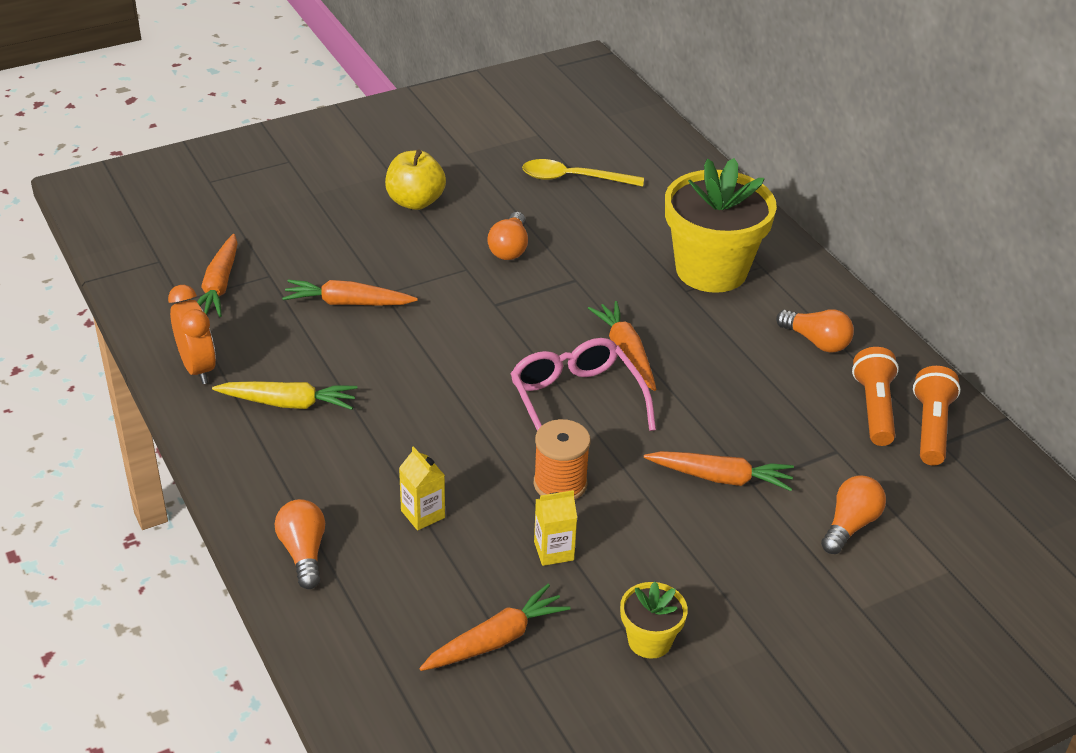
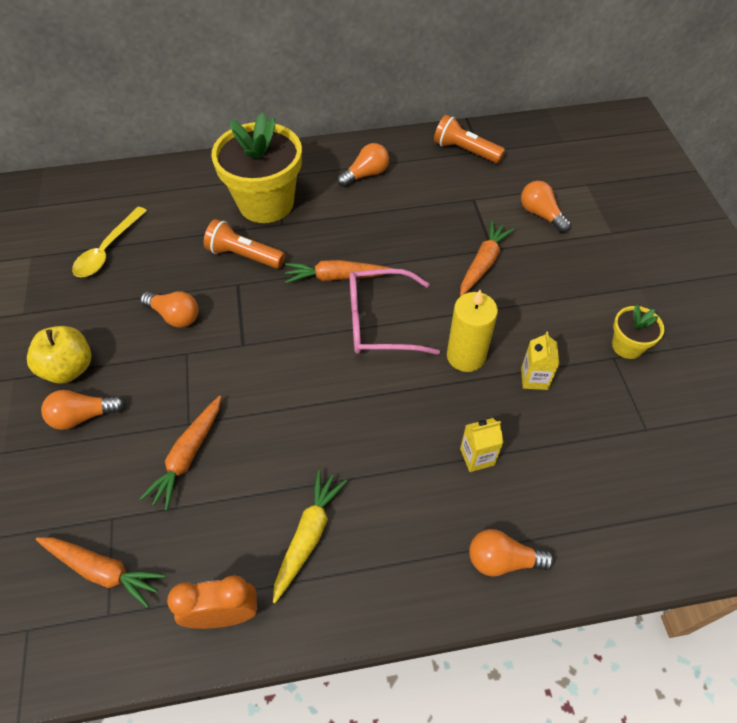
camera: 70 degrees left, 15 degrees up
(366, 226) = (83, 416): none -> orange light bulb
(496, 639) = (617, 438): orange carrot -> none
(560, 484) = (466, 356): orange spool -> yellow candle
(874, 408) = (440, 169): orange flashlight -> orange flashlight (244, 256)

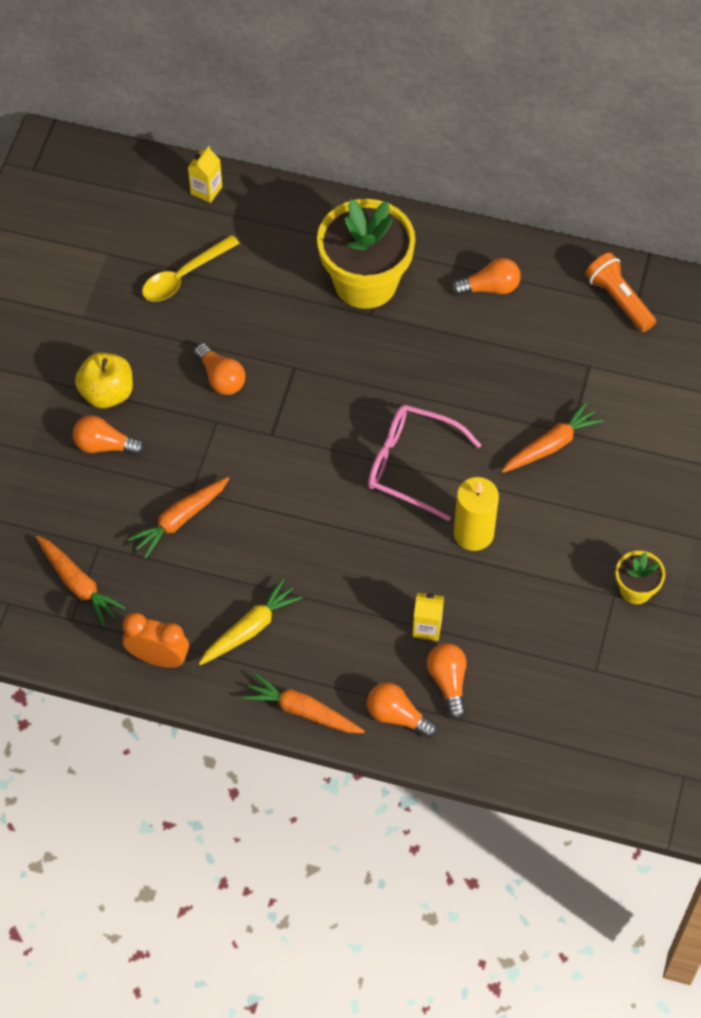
camera: 25 degrees right, 5 degrees up
(244, 256) = (315, 337): orange flashlight -> none
(336, 277) = (394, 399): orange carrot -> orange carrot (302, 711)
(534, 378) = (524, 581): yellow carton -> yellow carton (206, 190)
(541, 214) = (650, 414): orange light bulb -> orange light bulb (448, 682)

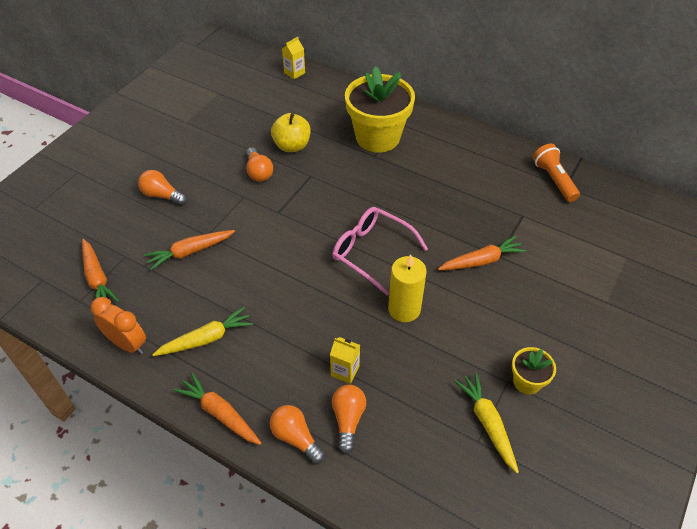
camera: 15 degrees right, 10 degrees down
(107, 393) = (179, 166): yellow apple -> yellow apple (292, 146)
(184, 276) = (260, 113): yellow spoon -> none
(490, 287) = (462, 156): orange light bulb -> none
(601, 648) = (487, 423): none -> yellow carrot

